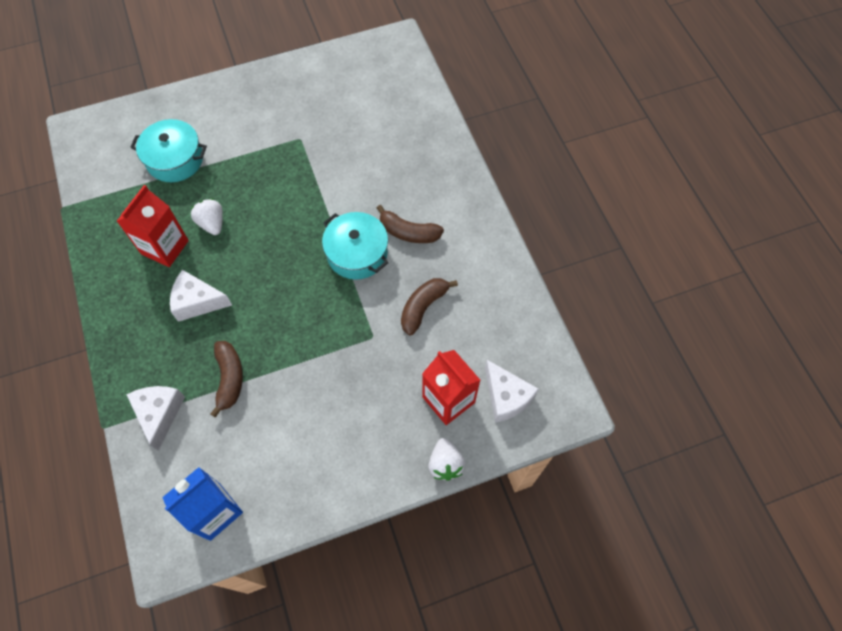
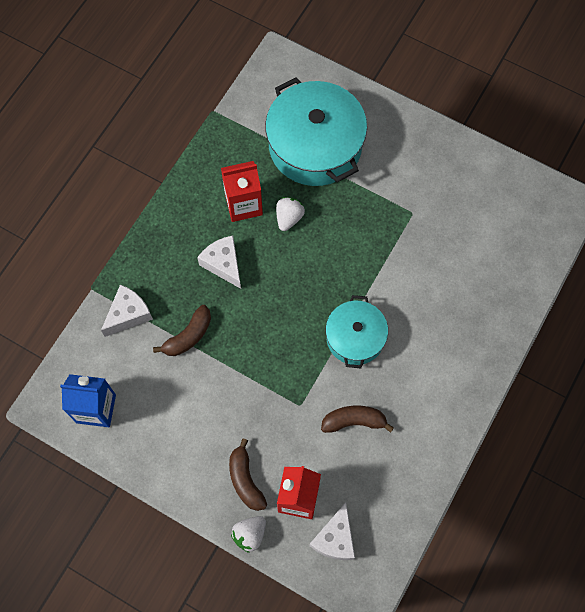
camera: 50 degrees right, 5 degrees up
(175, 159) = (315, 145): turquoise pot -> turquoise pot, size x1.72
(408, 232) = (405, 359): brown banana -> brown banana (245, 480)

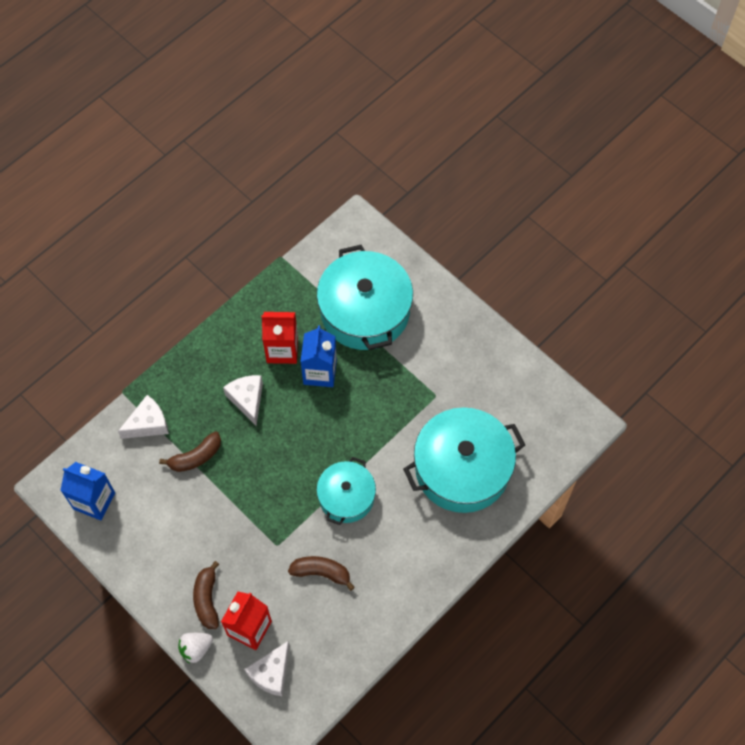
camera: 15 degrees right, 5 degrees down
(289, 218) = (320, 372): white strawberry -> blue carton
(461, 279) = (462, 469): none -> turquoise pot

